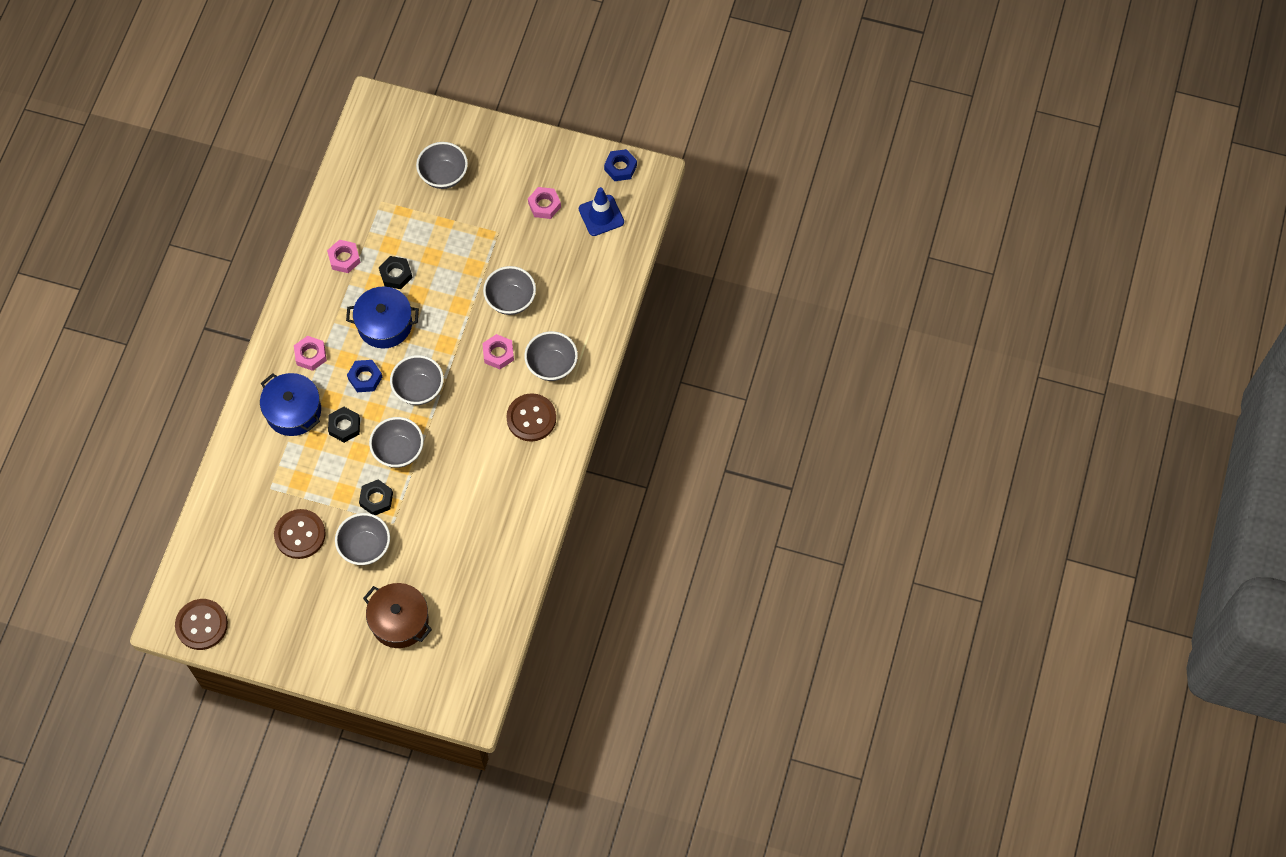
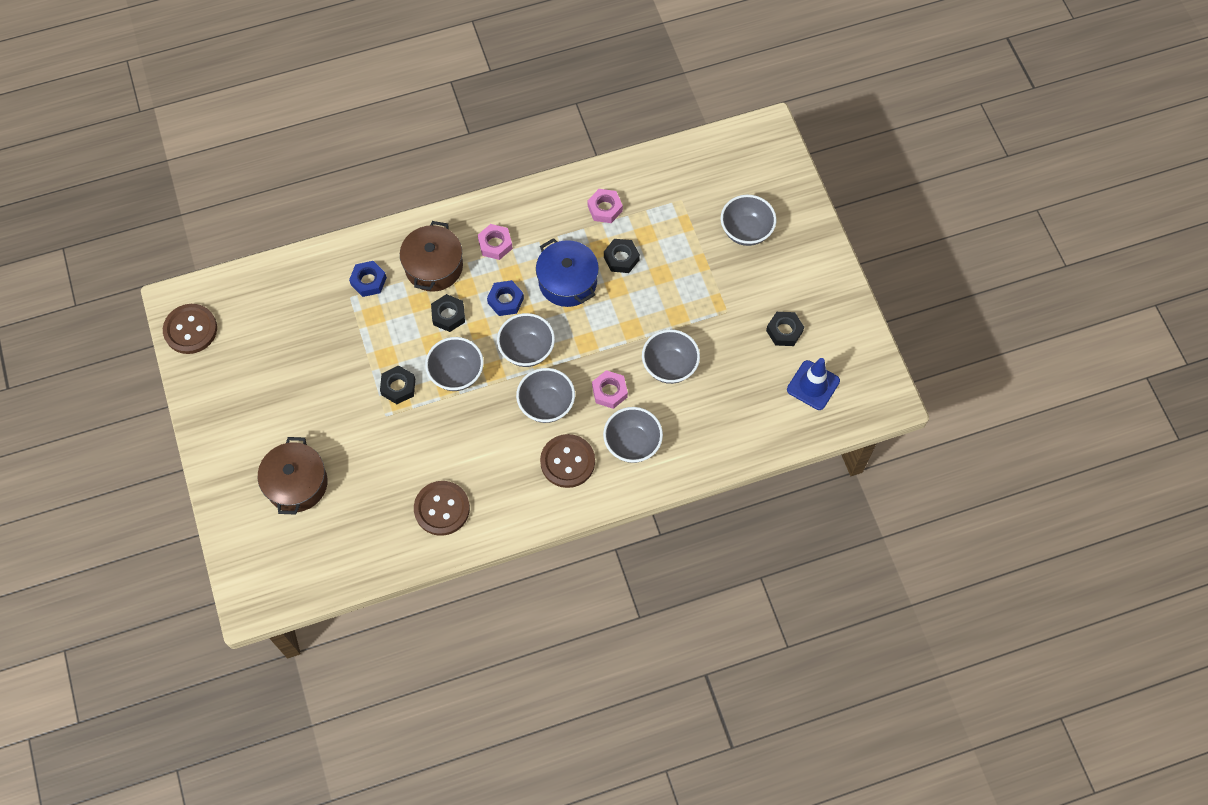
camera: 55 degrees right, 0 degrees up
(293, 411) = (434, 266): blue pot -> brown pot
(300, 535) = (323, 349): brown button -> brown button (442, 509)
(365, 547) = (347, 408): grey bowl -> grey bowl (546, 405)
(544, 205) = (784, 331): pink nut -> black nut
(620, 167) = (874, 369): blue nut -> blue nut (368, 281)

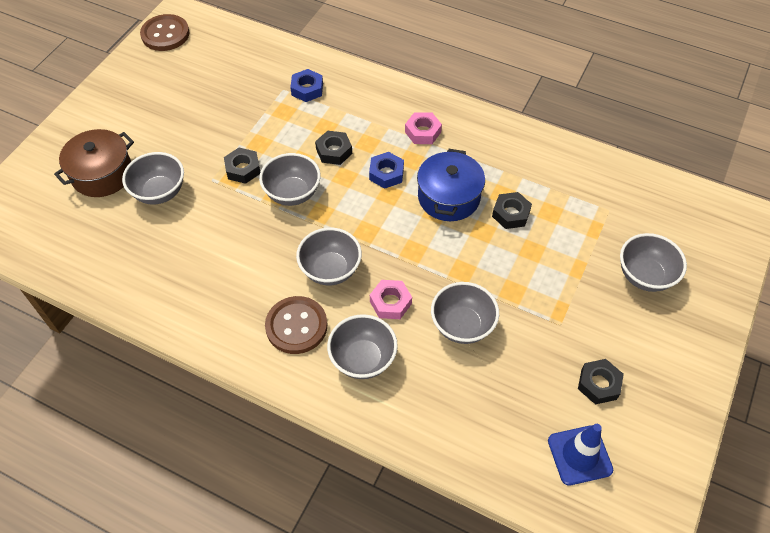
camera: 45 degrees right, 10 degrees down
(434, 266) = (362, 113): brown pot -> none
(442, 509) = (167, 276): brown button -> none
(527, 350) = (362, 219): grey bowl -> grey bowl (159, 192)
(605, 208) = (536, 170): pink nut -> none

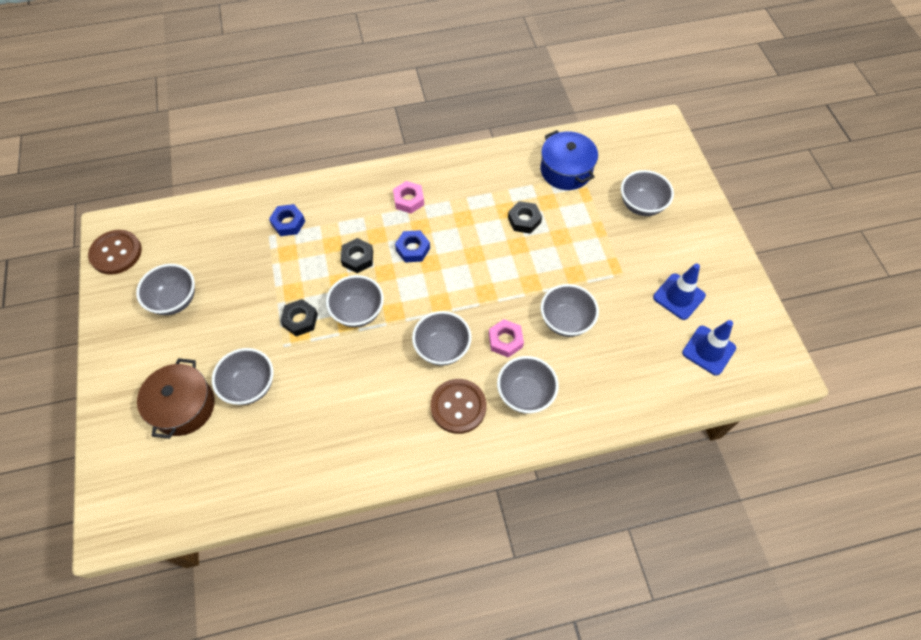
camera: 40 degrees left, 5 degrees up
(171, 94) = (175, 300): none -> grey bowl
(449, 197) = (472, 237): blue pot -> blue pot (566, 170)
(598, 384) = (679, 296): black nut -> blue traffic cone

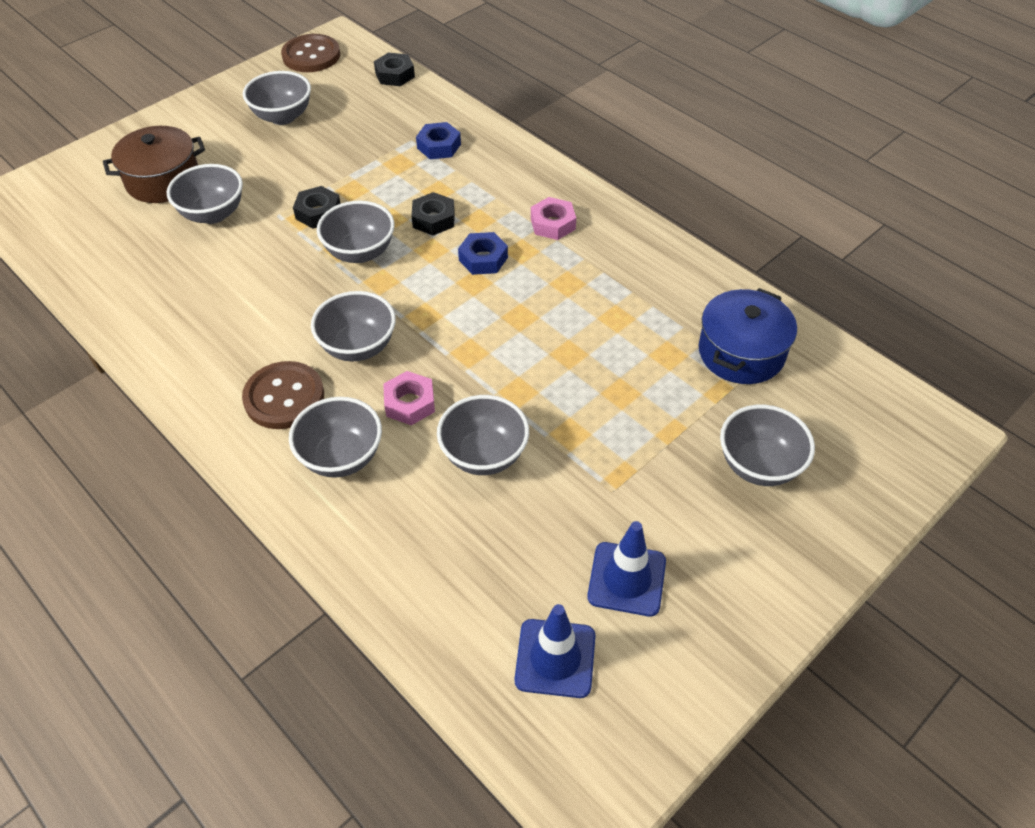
camera: 60 degrees right, 10 degrees down
(524, 220) = (615, 343): black nut -> black nut (395, 75)

